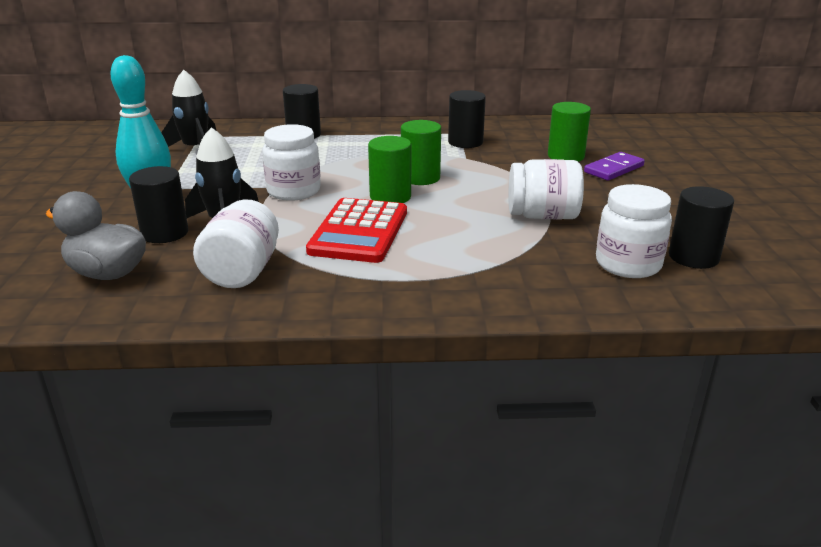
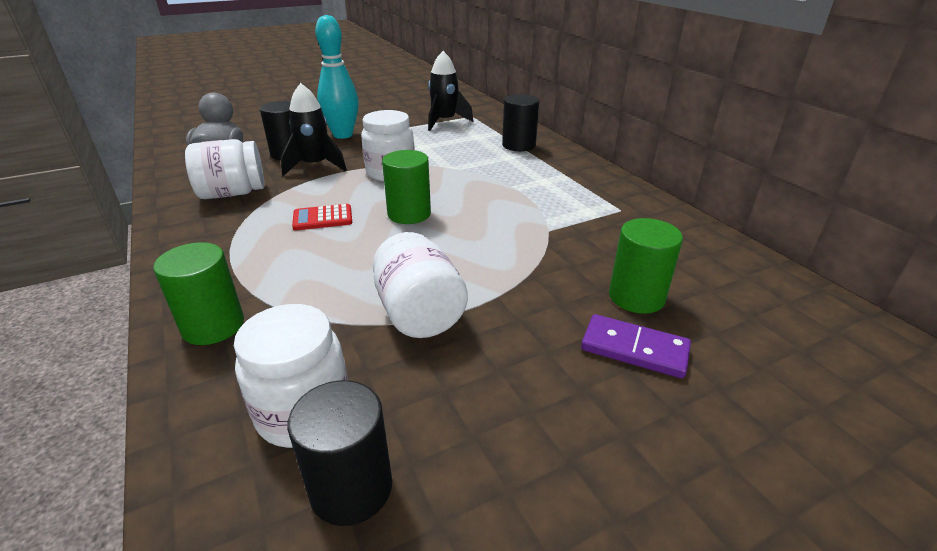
camera: 65 degrees right, 5 degrees up
(359, 231) = (323, 218): red calculator -> red calculator, size x0.51
(420, 178) = (468, 217): green cylinder -> green cylinder (213, 326)
(465, 142) = (597, 219): black cylinder -> none

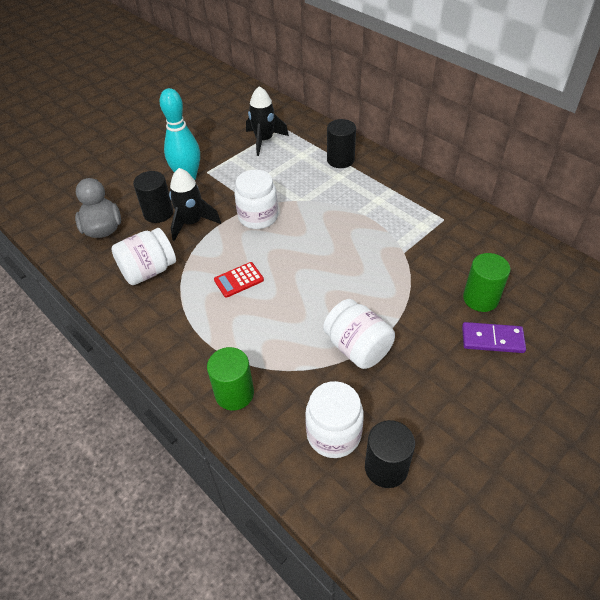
camera: 15 degrees left, 15 degrees up
(409, 214) = (299, 260): green cylinder -> none

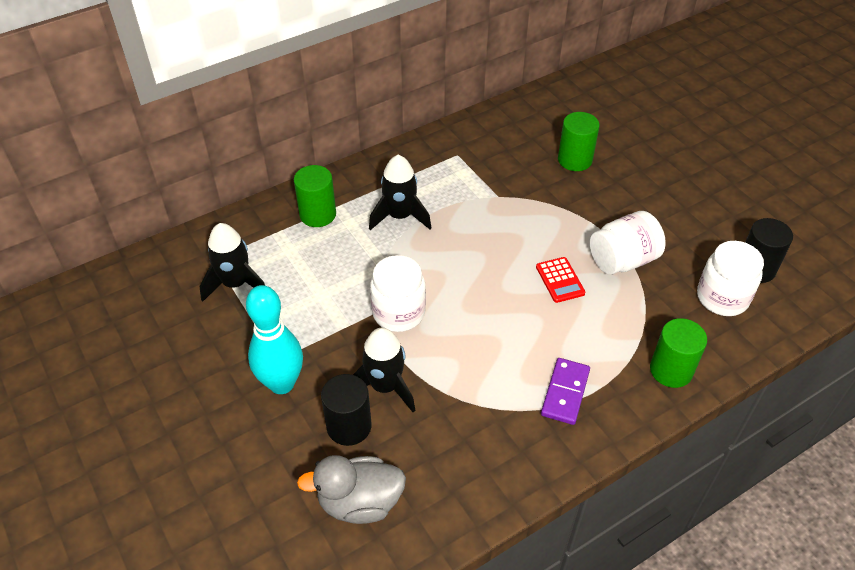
camera: 80 degrees left, 0 degrees up
(149, 271) = (466, 444): white jar -> none
(239, 280) = (506, 346): red calculator -> red calculator (560, 280)
(340, 160) = (318, 214): black cylinder -> green cylinder
(355, 200) = (400, 216): none -> black rocket
(492, 339) = (625, 166): purple domino -> purple domino (565, 392)

